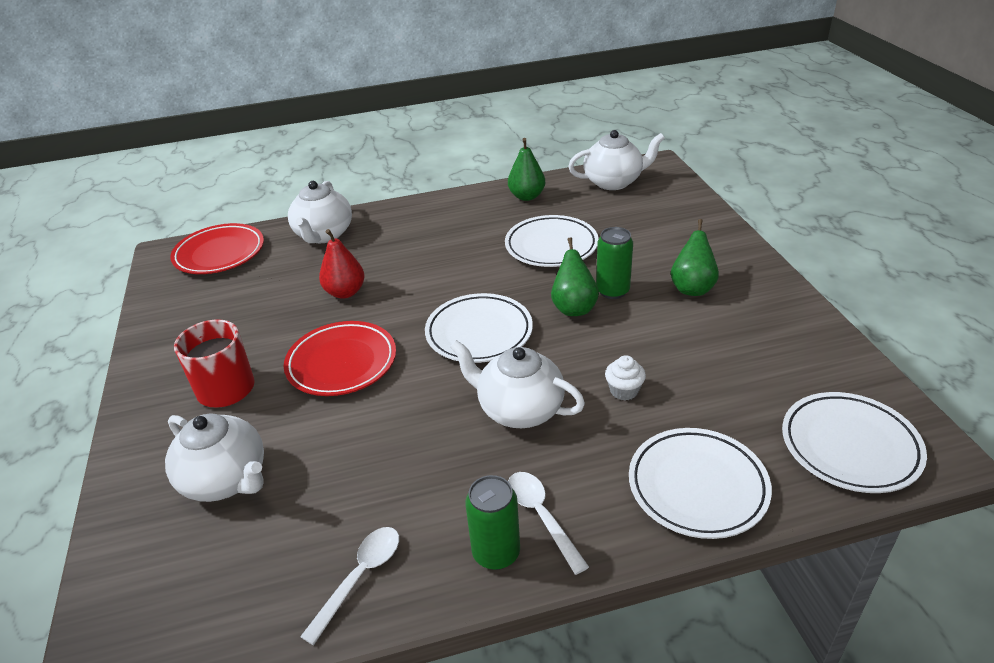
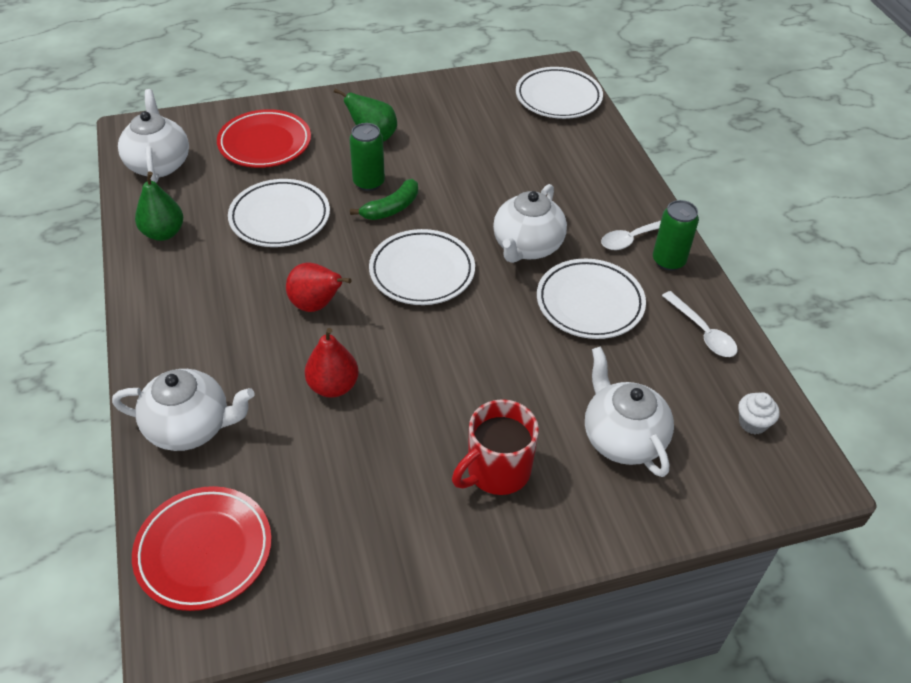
camera: 95 degrees left, 10 degrees up
(226, 480) = (622, 438): white teapot -> white teapot turned 60 degrees counterclockwise
(342, 363) = (461, 373): red plate -> red plate (265, 144)
(360, 577) = (702, 332): white spoon -> white spoon turned 150 degrees counterclockwise
(439, 276) = (316, 305): none -> red pear
(574, 308) = (391, 208): green pear -> green banana
(624, 391) = (504, 188): white cupcake -> white cupcake (752, 423)
(697, 486) = (599, 164): white plate -> white plate (589, 303)

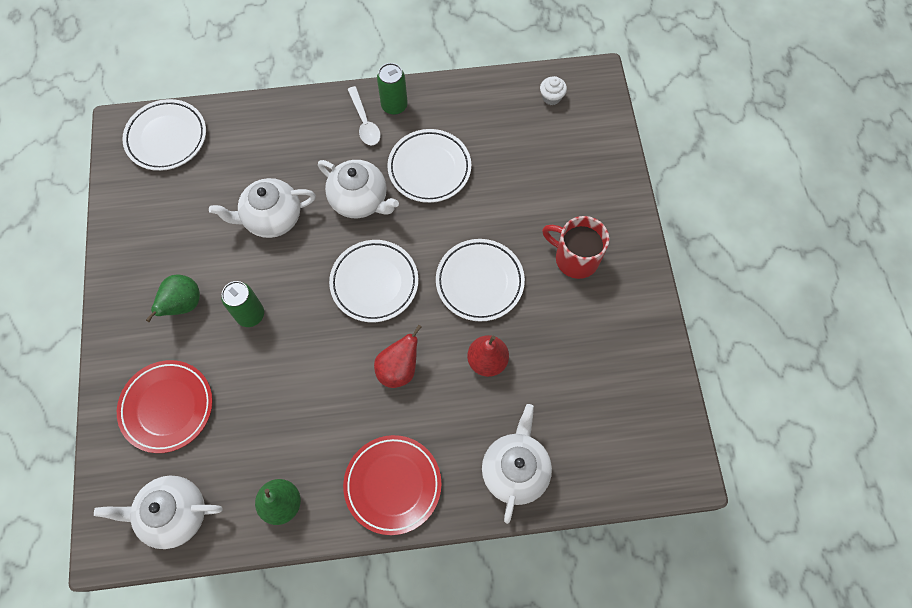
camera: 80 degrees left, 20 degrees up
(204, 551) = (624, 457): red plate -> red plate (393, 485)
(280, 218) = (283, 395): white plate -> white plate (479, 282)
(391, 208) = (290, 299): green banana -> none
(496, 471) = (575, 258): red mug -> red mug turned 150 degrees clockwise
(622, 438) = (556, 176): white teapot -> white teapot (272, 218)
(702, 332) = (469, 103): white spoon -> none

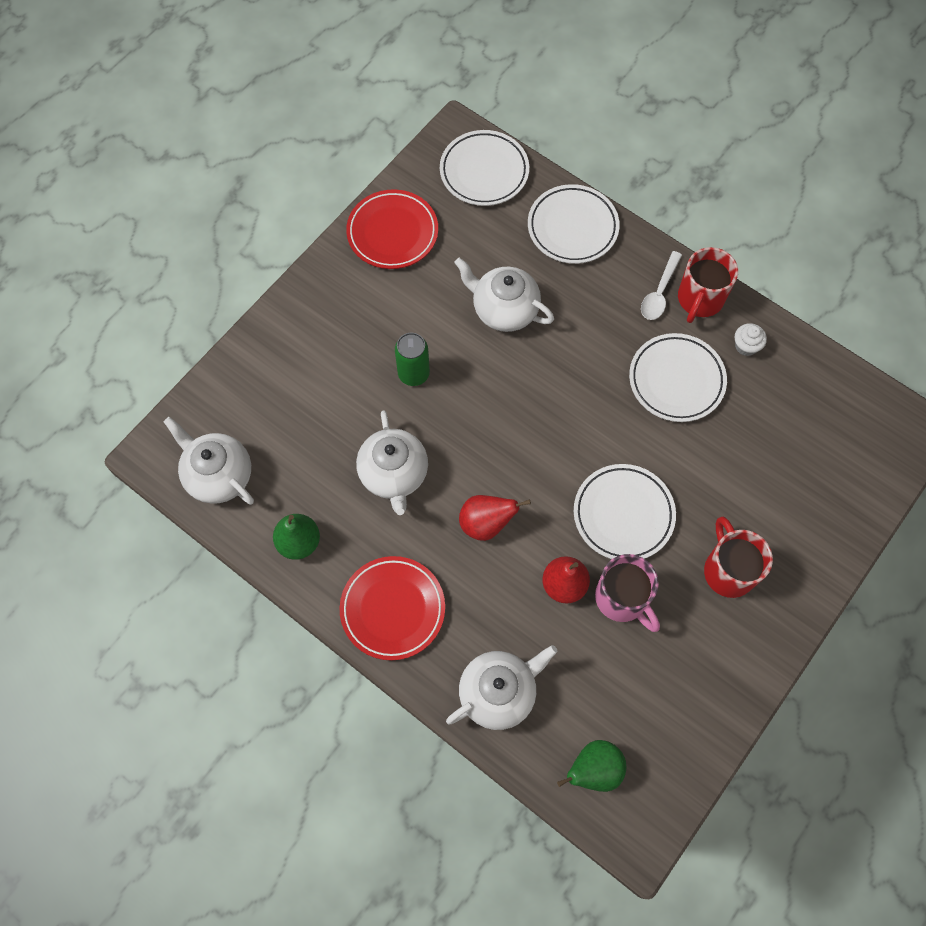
camera: 45 degrees right, 0 degrees up
(167, 407) = (287, 390): red plate -> red plate (392, 233)
(183, 305) = (371, 320): green pear -> green pear (594, 770)
(360, 200) = (590, 356): white teapot -> white teapot (394, 474)
(374, 283) = (535, 436): white plate -> white plate (572, 227)
(394, 105) = (699, 299): green can -> red mug
(531, 335) = (622, 599): none -> pink mug
(551, 97) = (853, 411): white cupcake -> white cupcake (746, 346)

